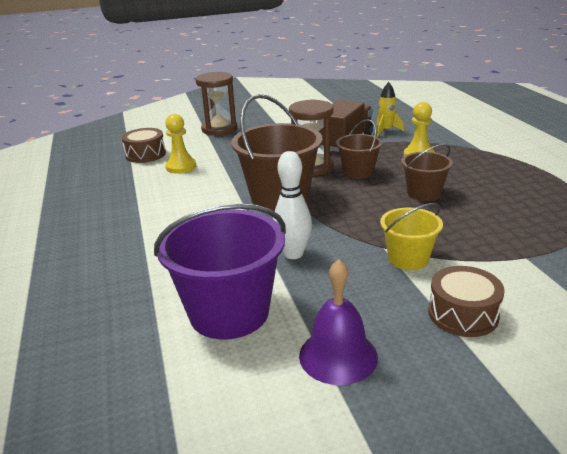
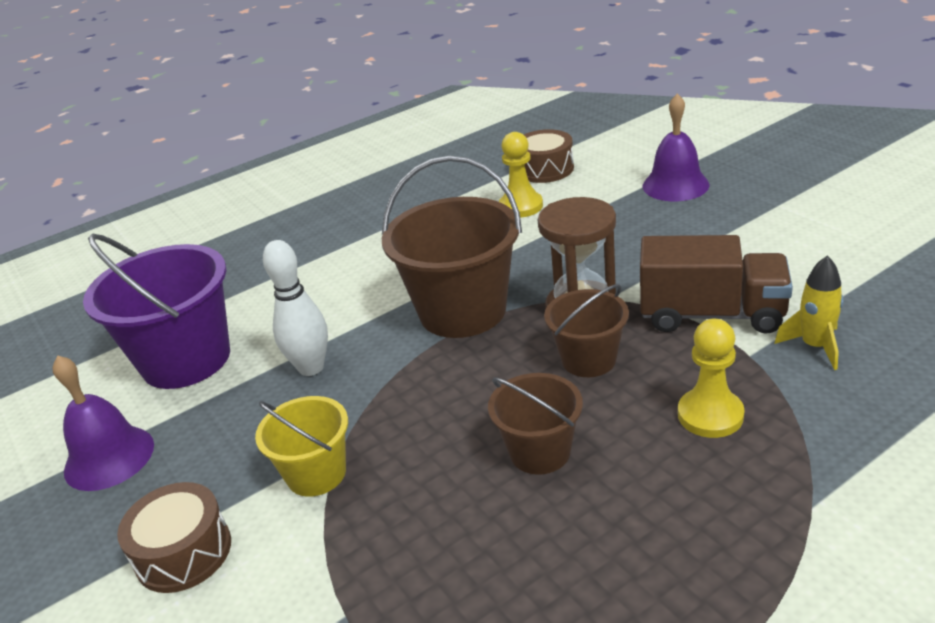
camera: 75 degrees right, 5 degrees up
(219, 129) = (675, 185): brown hourglass -> purple bell

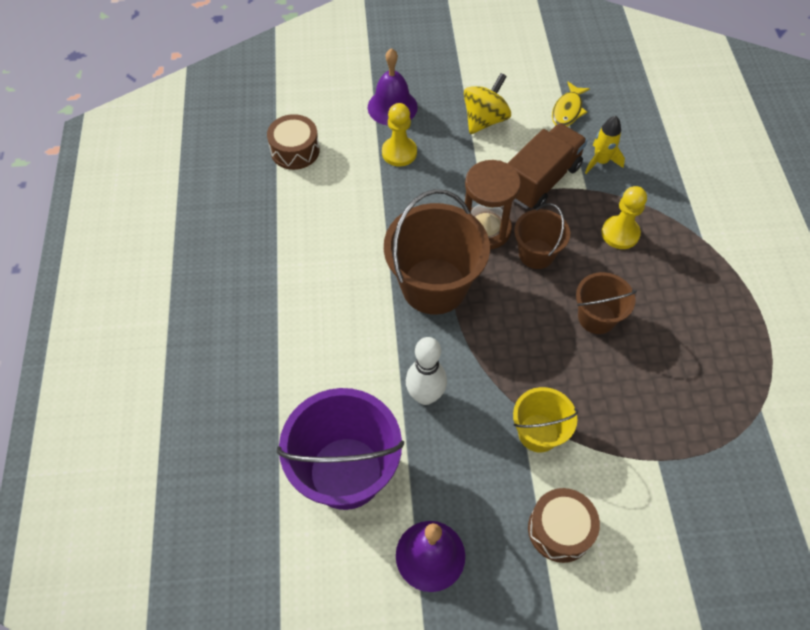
camera: 65 degrees left, 25 degrees up
(521, 206) = (333, 191): yellow pawn -> yellow pawn (399, 152)
(746, 239) = (485, 120): none -> yellow spinning top
(861, 285) = (567, 110): none -> yellow fish

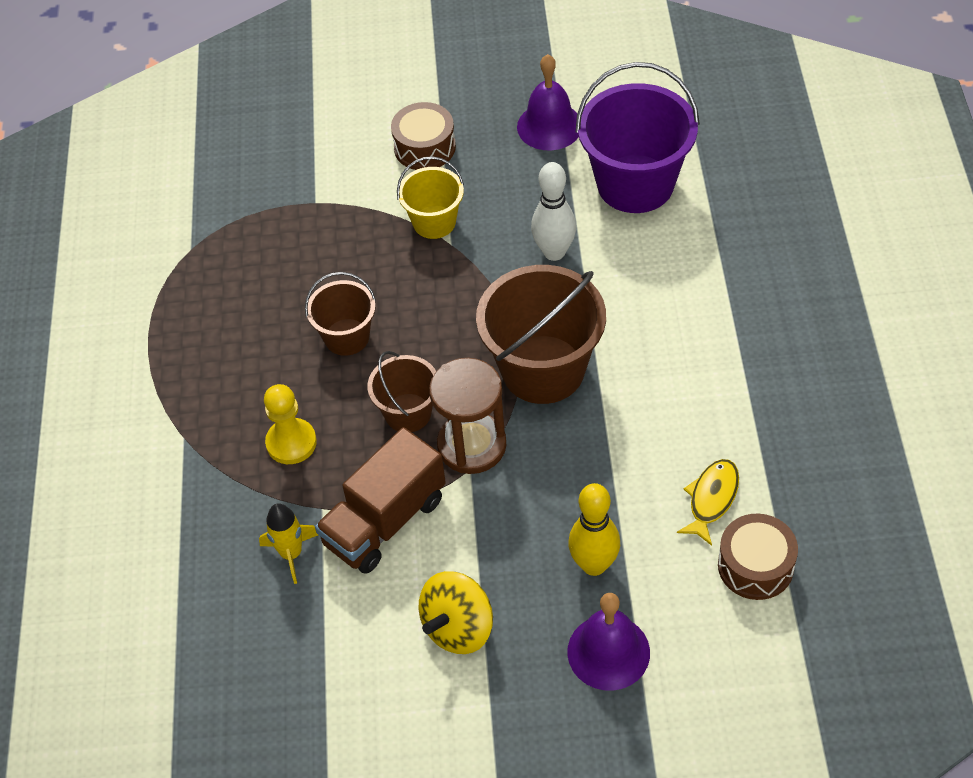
camera: 175 degrees left, 5 degrees down
(399, 152) = (594, 564): yellow pawn -> yellow bowling pin
(567, 110) = (322, 648): yellow fish -> yellow fish (711, 499)

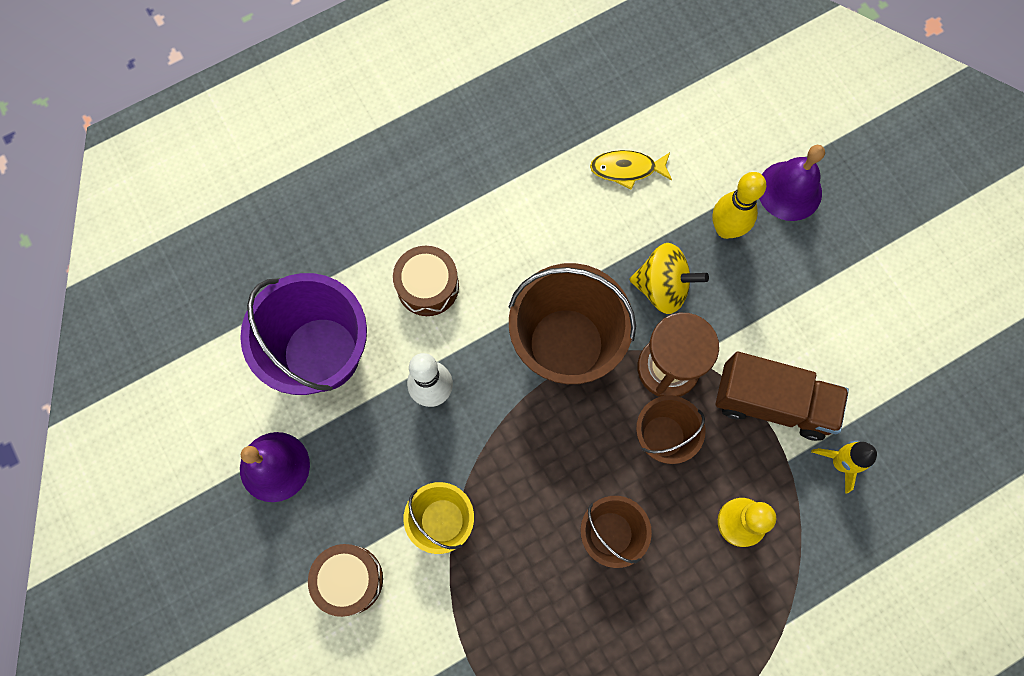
camera: 120 degrees left, 20 degrees up
(458, 628) = (829, 302): yellow spinning top -> yellow spinning top (662, 287)
(755, 566) = (668, 120): brown drum -> brown drum (427, 286)

